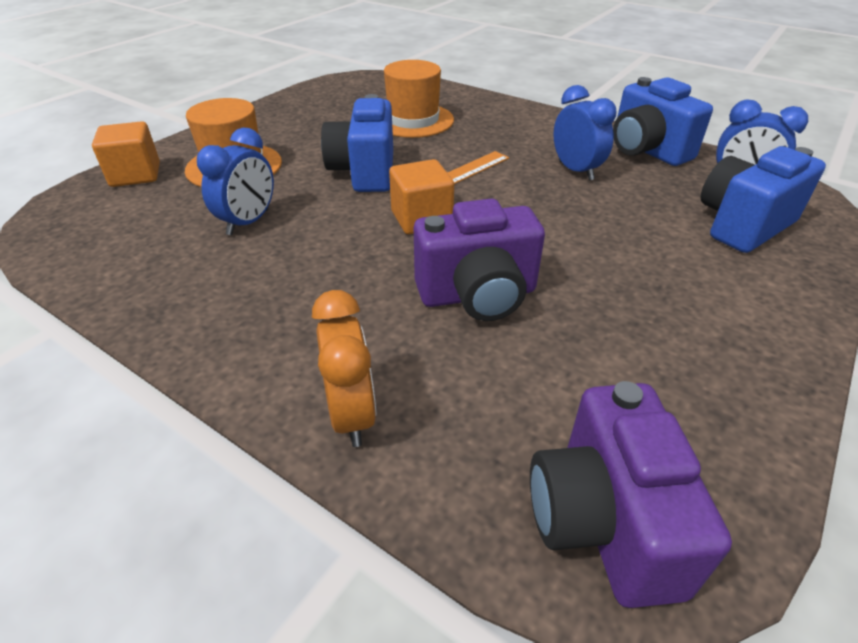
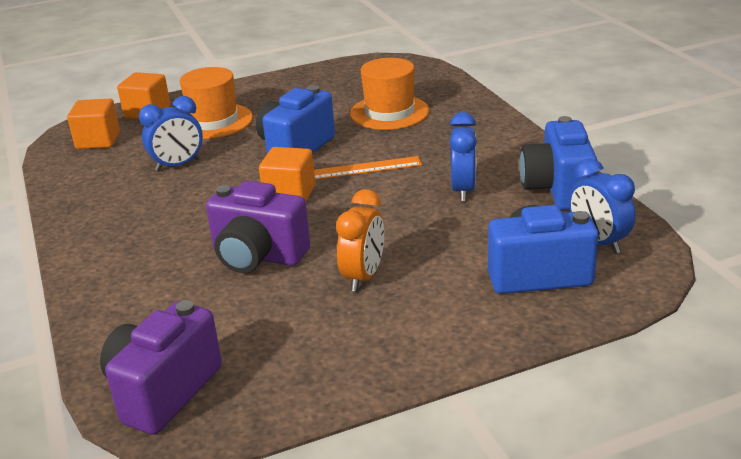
camera: 35 degrees right, 10 degrees down
(101, 221) = (98, 141): none -> orange cube
(351, 414) = (107, 294): orange clock -> orange clock (363, 276)

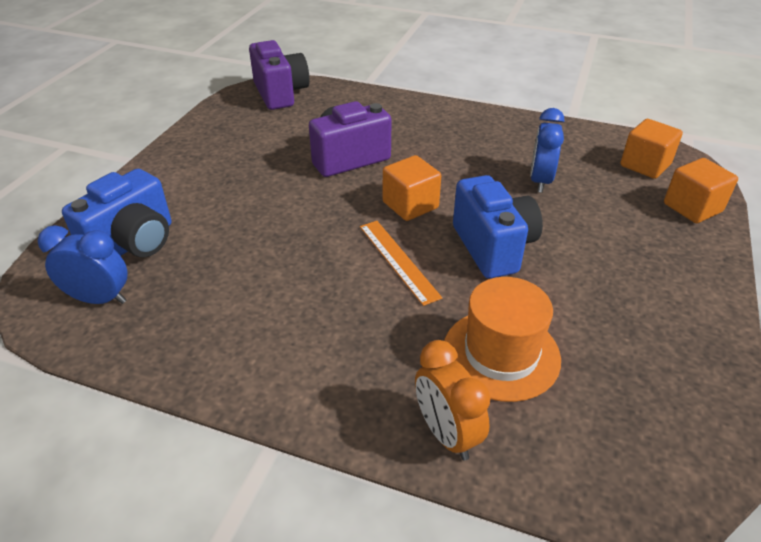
camera: 130 degrees right, 10 degrees up
(213, 121) = (622, 232): orange hat -> none
(362, 168) = (398, 260): orange ruler -> orange ruler turned 60 degrees counterclockwise
(363, 276) = (260, 181): orange clock -> orange clock (446, 433)
(463, 190) = (276, 288): blue clock -> none
(557, 189) = (183, 343): blue camera -> none

